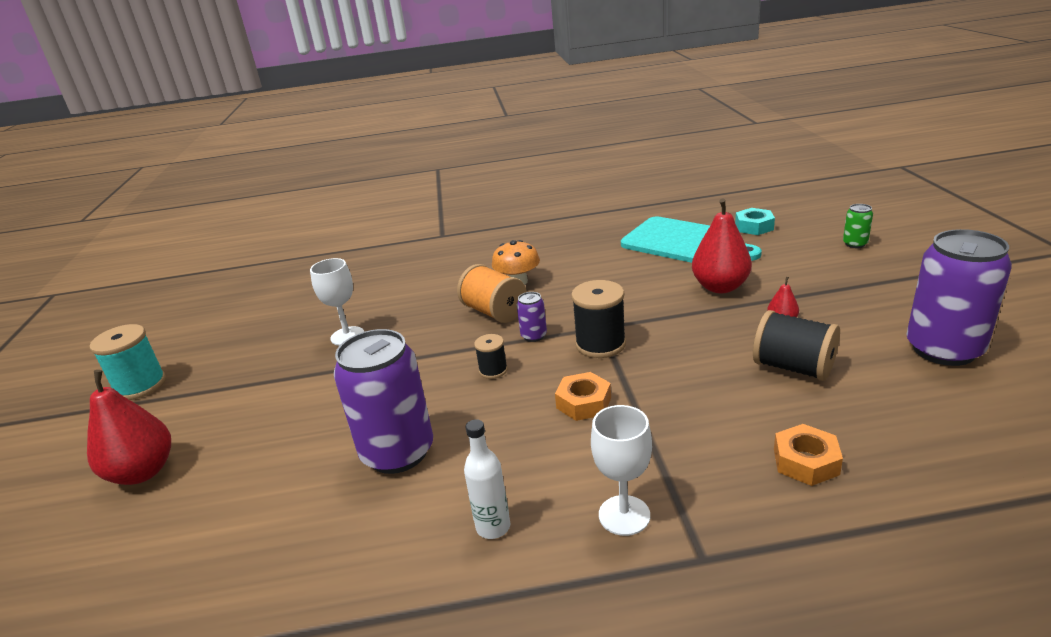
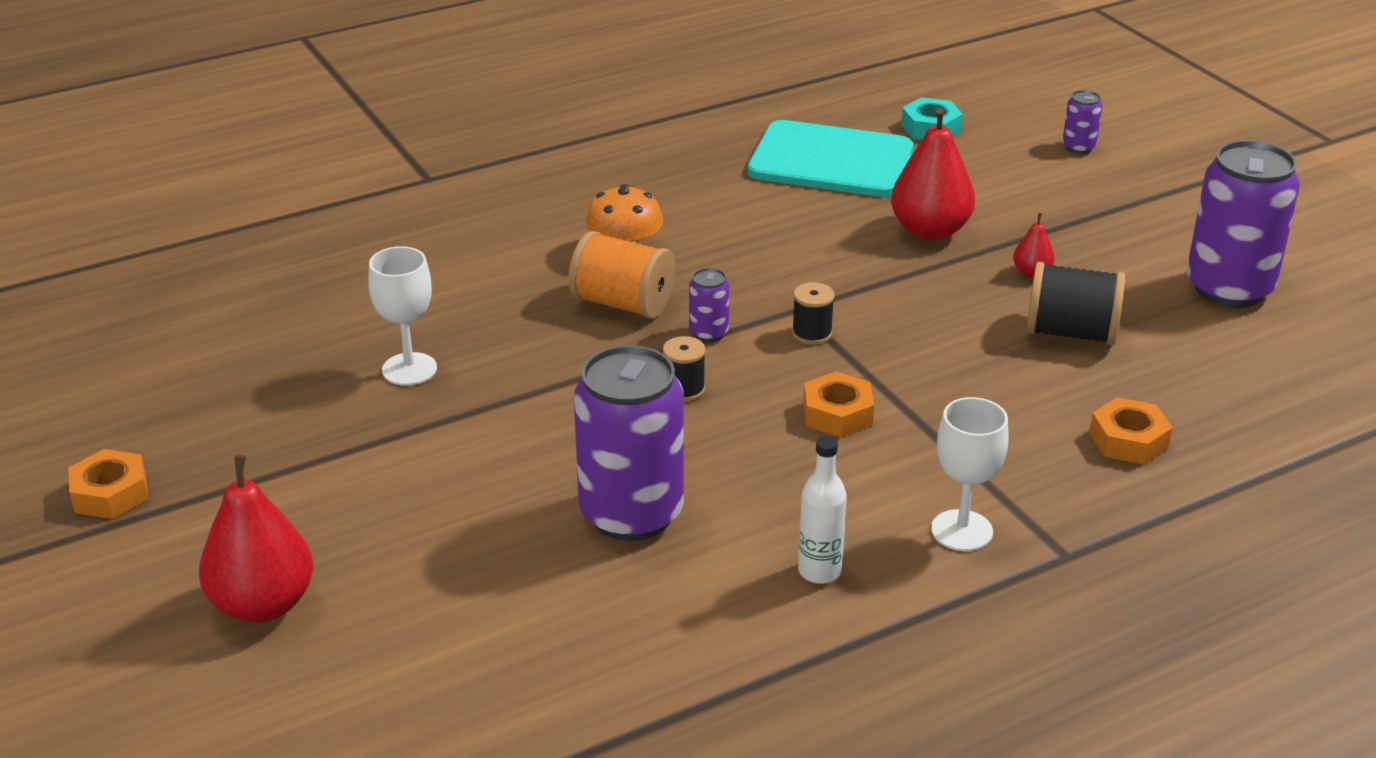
camera: 25 degrees left, 5 degrees up
(140, 386) = (110, 494): turquoise spool -> orange nut
(600, 344) = (812, 333): black spool -> black spool, size x0.56
(855, 244) = (1078, 147): green can -> purple can

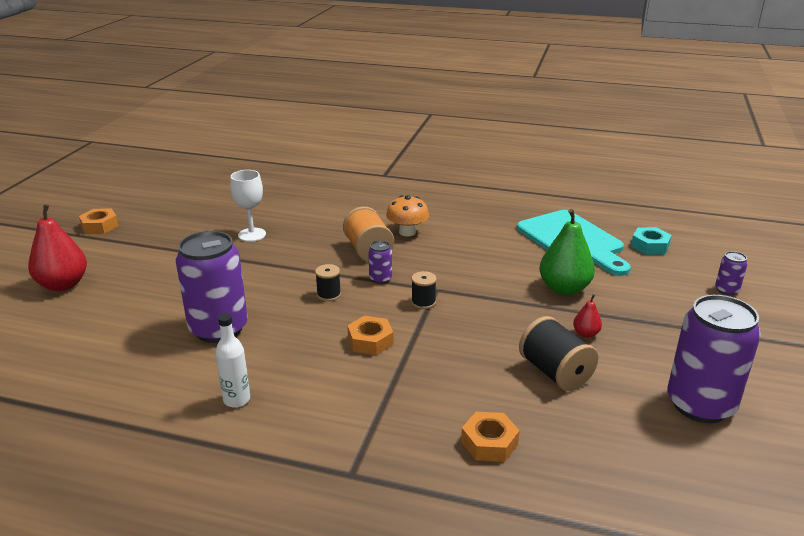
camera: 45 degrees right, 5 degrees down
(929, 231) = (564, 289): red pear -> green pear
(962, 531) = (326, 426): white goblet -> none

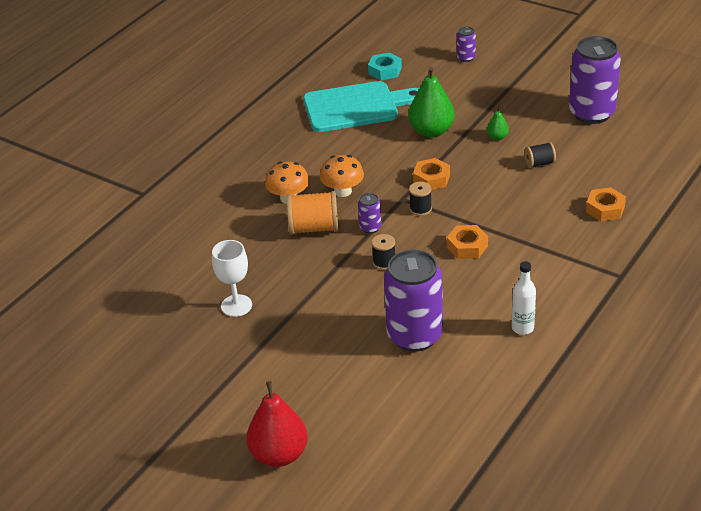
camera: 70 degrees left, 10 degrees up
(99, 226) = (143, 434): orange nut -> orange nut (431, 179)
(431, 256) = (343, 191): none -> orange mushroom
(555, 373) = (539, 163): black spool -> black spool, size x0.56
(586, 334) = (497, 137): red pear -> green pear

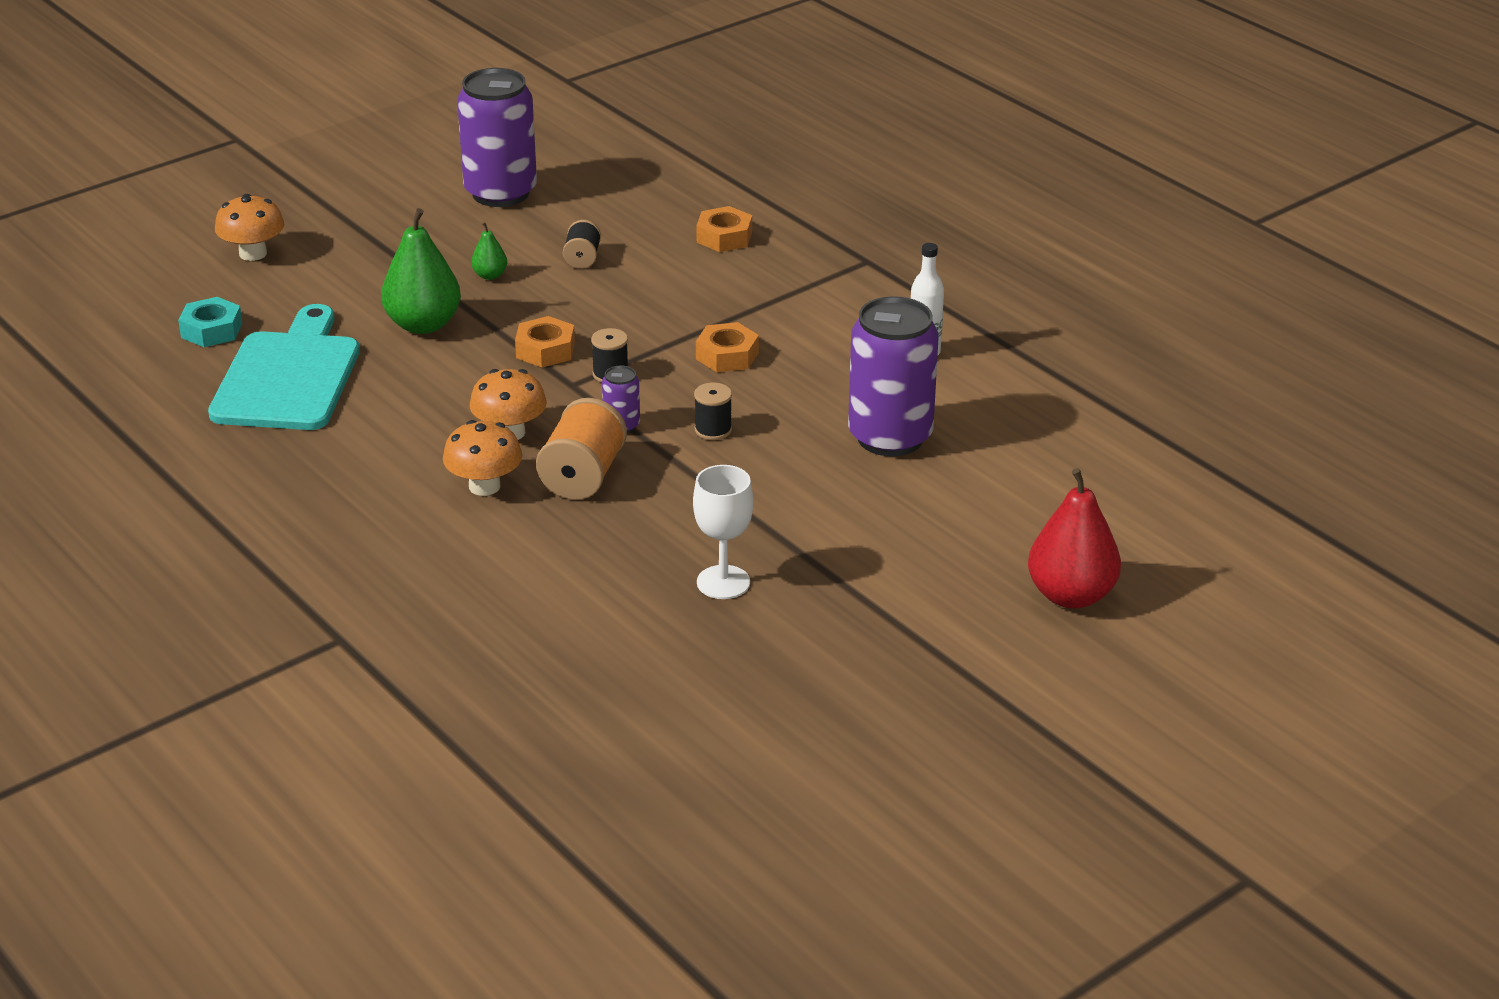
camera: 75 degrees left, 5 degrees down
(466, 58) = (253, 253): purple can -> orange mushroom

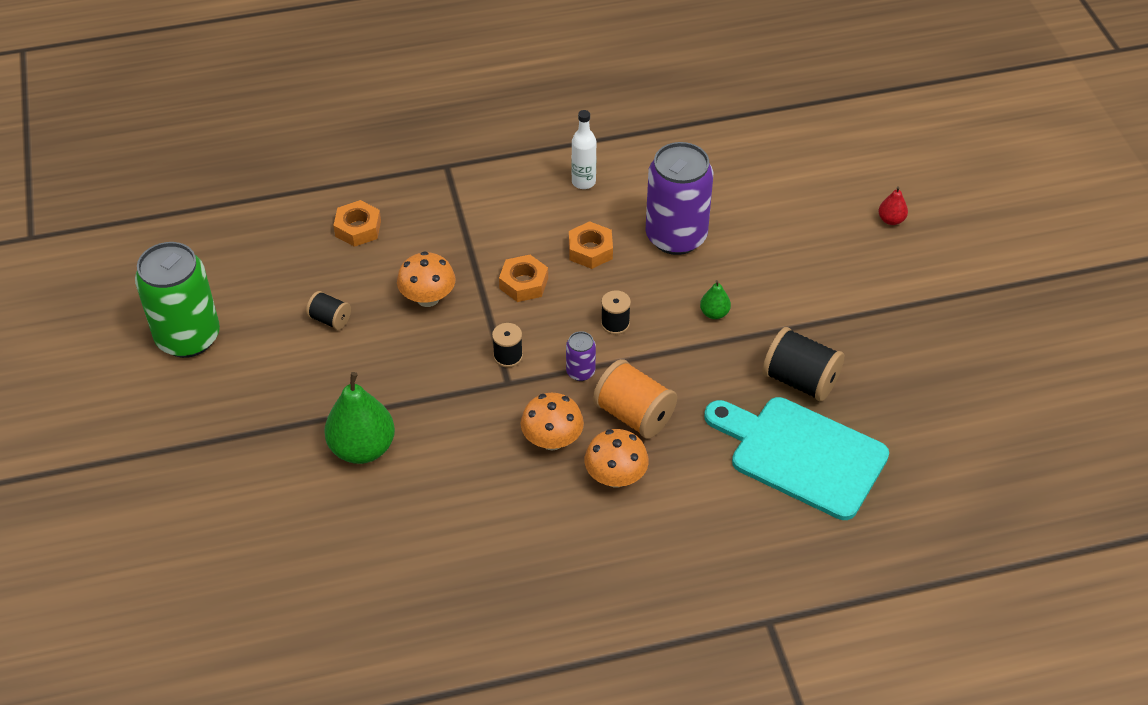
camera: 65 degrees left, 15 degrees up
(211, 330) = (274, 597): turquoise nut -> none
(253, 253) = (163, 534): orange mushroom -> orange mushroom (428, 298)
(288, 377) = (385, 560): turquoise cutting board -> turquoise cutting board (801, 455)
(490, 275) = (316, 384): green pear -> green pear (714, 313)
(500, 193) = (188, 337): purple can -> green can
(545, 350) = (450, 383): orange nut -> orange nut (590, 250)
(723, 582) = (800, 380): white goblet -> black spool
(1071, 595) = (891, 220): red pear -> red pear, size x0.47

